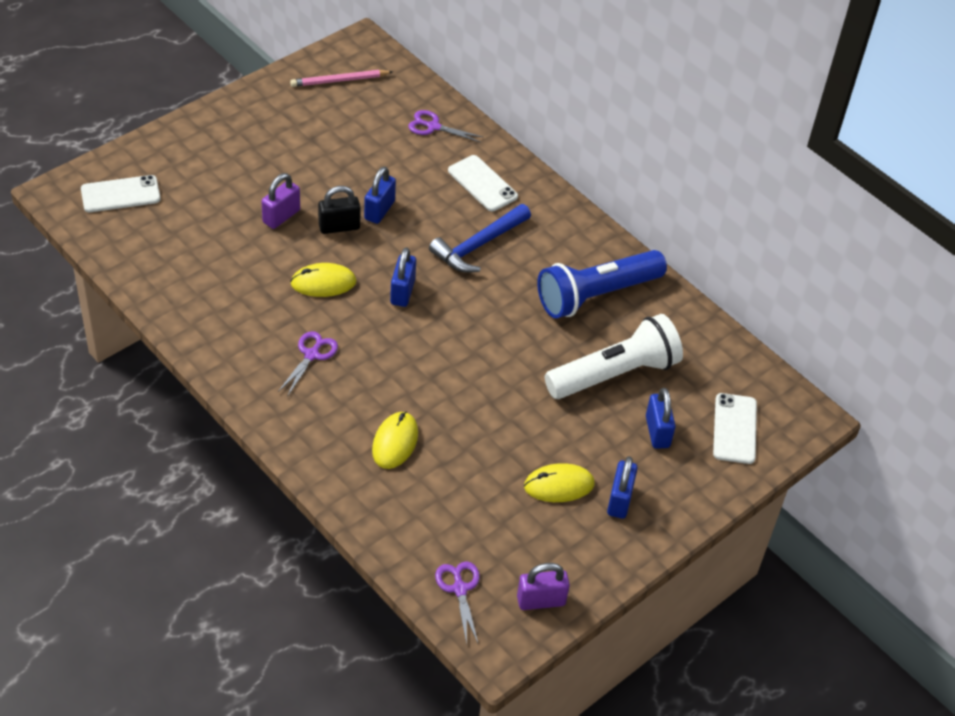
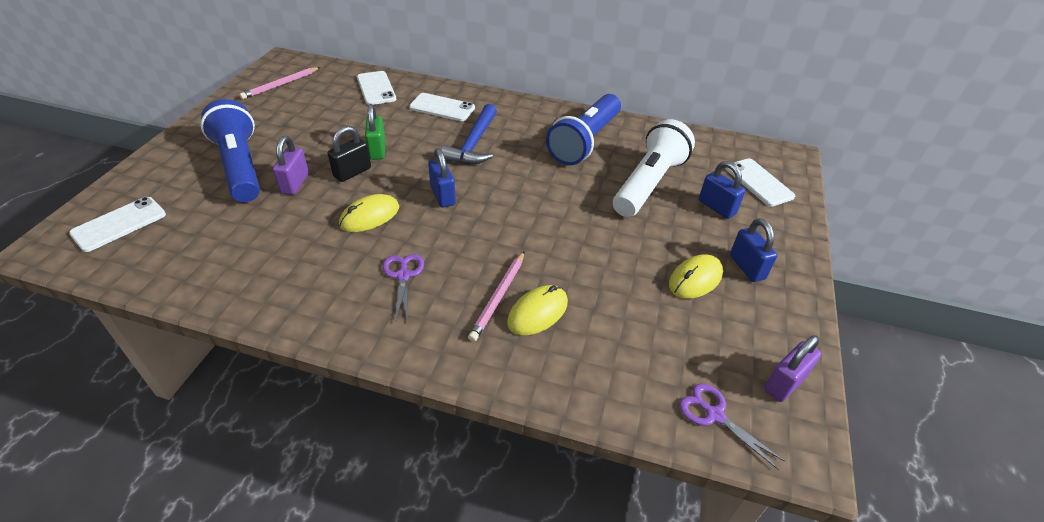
camera: 30 degrees left, 5 degrees down
(245, 174) = (240, 166): none -> blue flashlight
(374, 413) = (498, 297): none -> pink pencil
(379, 210) = (377, 150): blue padlock -> green padlock
(395, 442) = (537, 312): yellow mouse -> yellow mouse turned 60 degrees clockwise
(433, 126) = (376, 88): purple scissors -> white phone

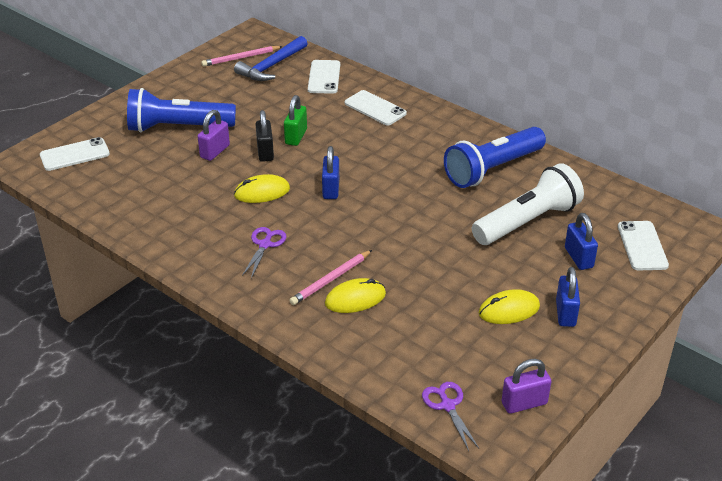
camera: 25 degrees right, 5 degrees down
(240, 166) = (178, 127): blue flashlight -> blue flashlight turned 90 degrees counterclockwise
(352, 172) = (265, 152): black padlock -> black padlock turned 75 degrees counterclockwise
(473, 144) = (384, 149): blue hammer -> blue hammer (271, 66)

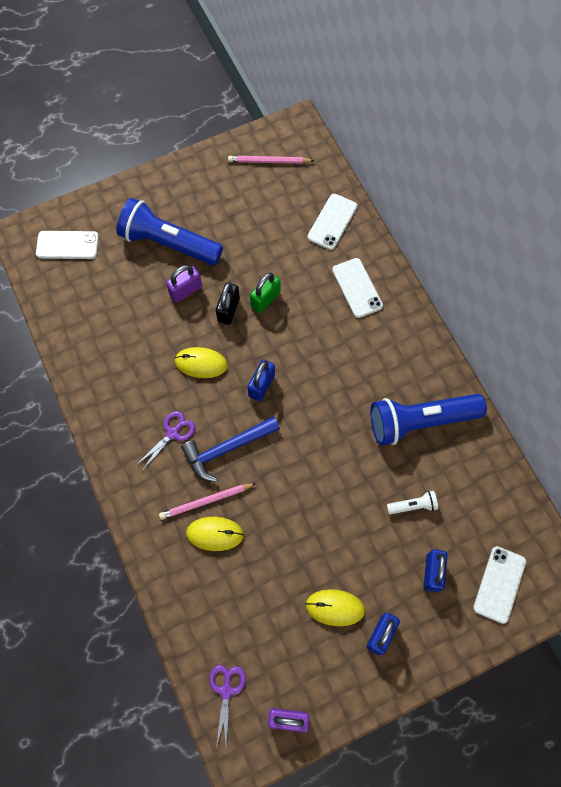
camera: 25 degrees right, 30 degrees up
(271, 66) = (291, 186): blue hammer -> blue hammer (227, 449)
(527, 222) = (413, 505): white flashlight -> white flashlight, size x0.43

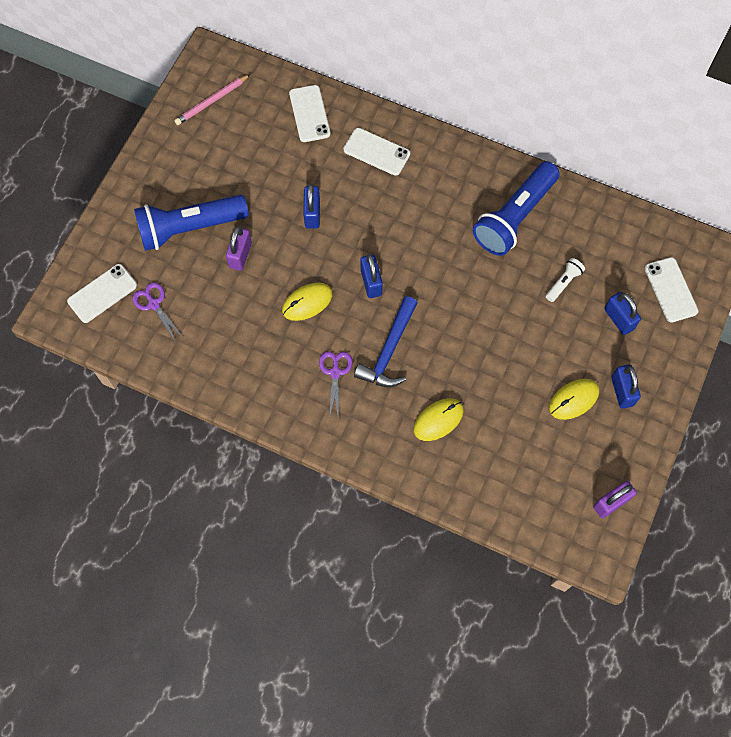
camera: 40 degrees left, 0 degrees up
(206, 501) = (409, 402): pink pencil -> none
(226, 690) = (550, 521): purple scissors -> purple scissors (154, 304)
(228, 310) = (290, 244): black padlock -> none
(265, 299) = (312, 214): green padlock -> blue padlock

